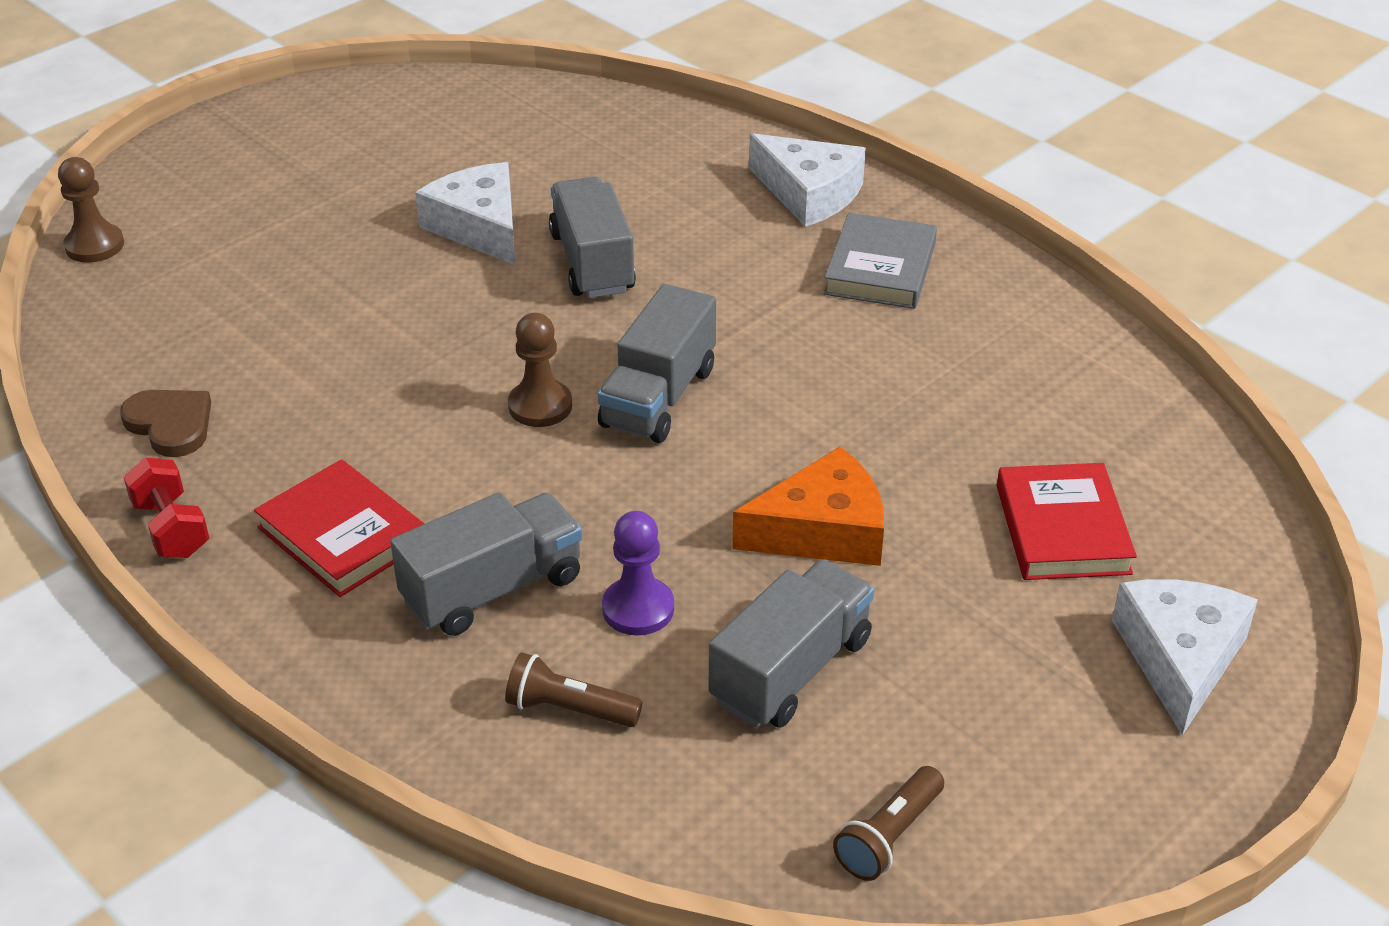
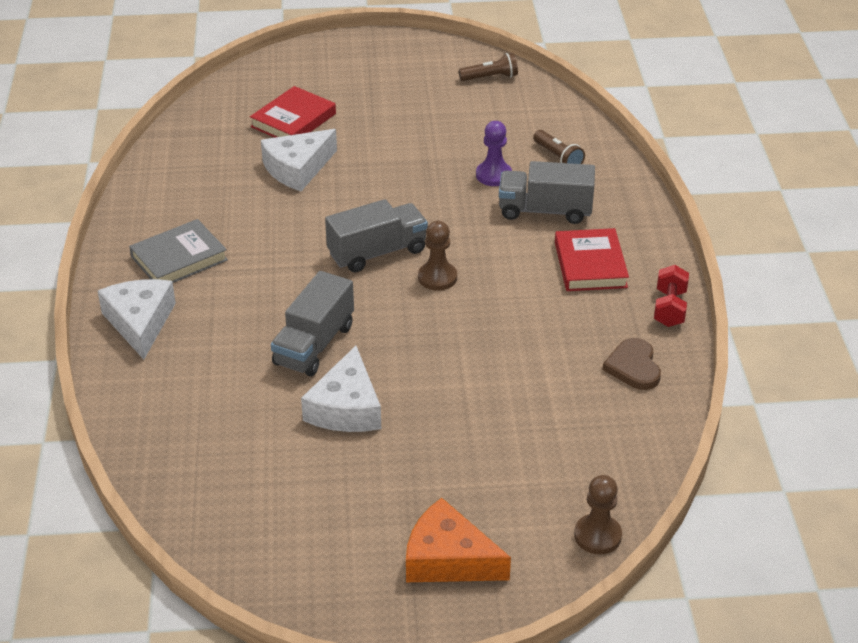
camera: 140 degrees left, 0 degrees up
(791, 670) = (461, 130): grey truck -> none
(822, 530) = (384, 165): orange cheese -> orange cheese (448, 559)
(1179, 658) = (322, 70): white cheese -> white cheese (298, 168)

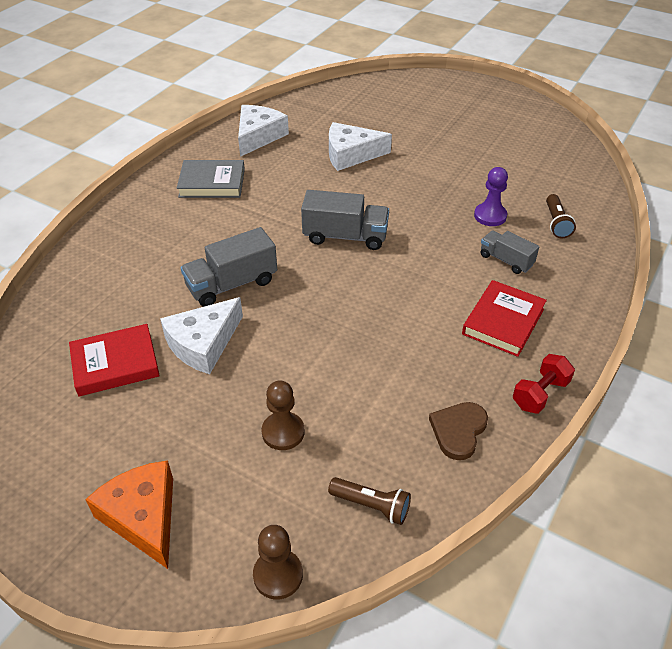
camera: 35 degrees right, 5 degrees up
(140, 322) = (142, 215): white cheese -> white cheese (258, 136)
(293, 120) = (381, 121): red book -> red book (115, 364)
(437, 277) = (370, 275): brown pawn -> brown pawn (283, 432)
(490, 77) = (557, 143): brown flashlight -> brown flashlight (372, 505)
(545, 210) = (506, 260): grey truck -> grey truck, size x0.62

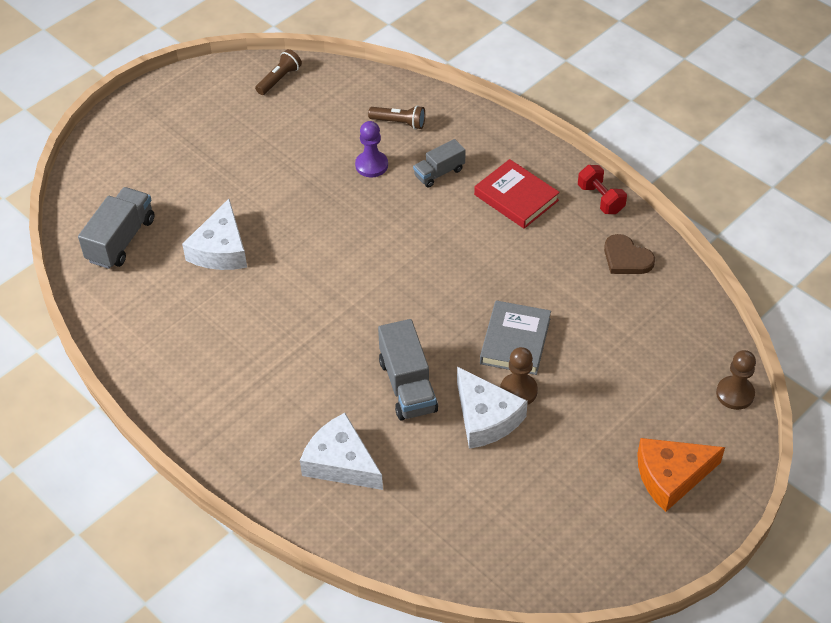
camera: 75 degrees left, 5 degrees up
(115, 364) = (494, 491): red book -> none
(212, 183) = (223, 385): grey book -> grey book (515, 341)
(258, 136) = (144, 328): white cheese -> white cheese (341, 462)
(283, 432) = (604, 371): brown pawn -> brown pawn (518, 391)
(345, 236) = (364, 282): grey truck -> grey truck (121, 240)
(372, 505) = (685, 327): brown flashlight -> brown flashlight (279, 79)

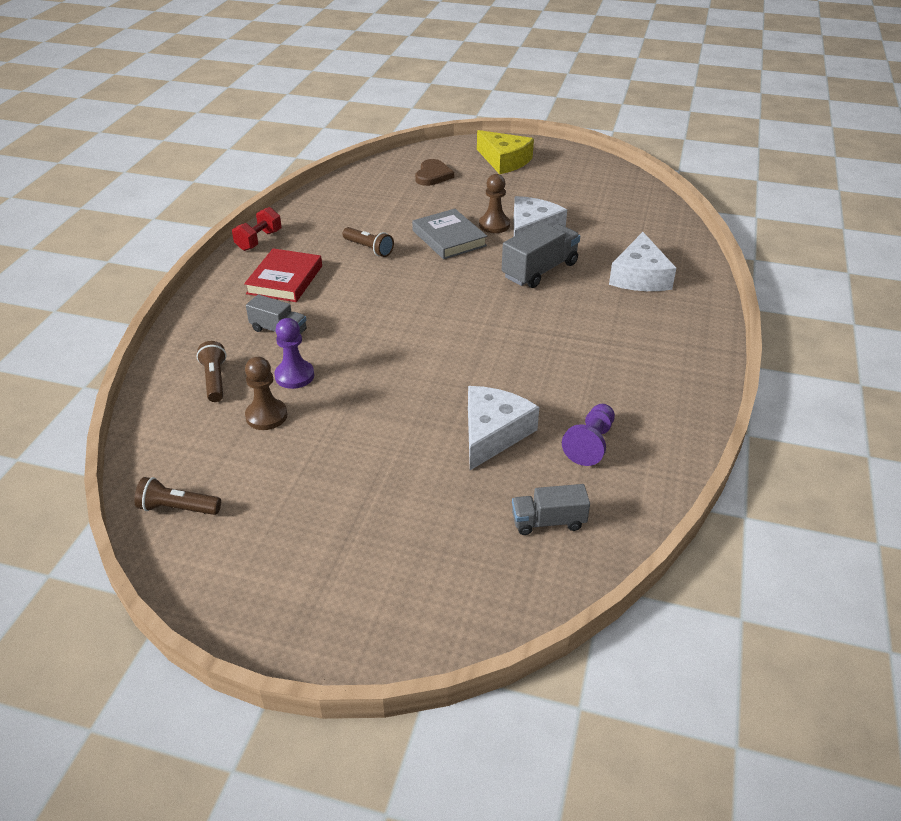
camera: 120 degrees left, 10 degrees down
(121, 240) = (548, 521): grey truck -> grey truck, size x0.62
(165, 298) = (590, 444): none -> purple pawn
(221, 249) = (493, 433): white cheese -> white cheese turned 45 degrees counterclockwise
(515, 341) = (449, 238): grey book -> grey book turned 75 degrees clockwise
(534, 272) = (369, 249): none -> brown flashlight
(626, 258) = (321, 215): brown heart -> brown heart (433, 175)
(671, 476) = (504, 161): orange cheese -> yellow cheese
(735, 394) = (416, 155): brown pawn -> brown pawn (266, 416)

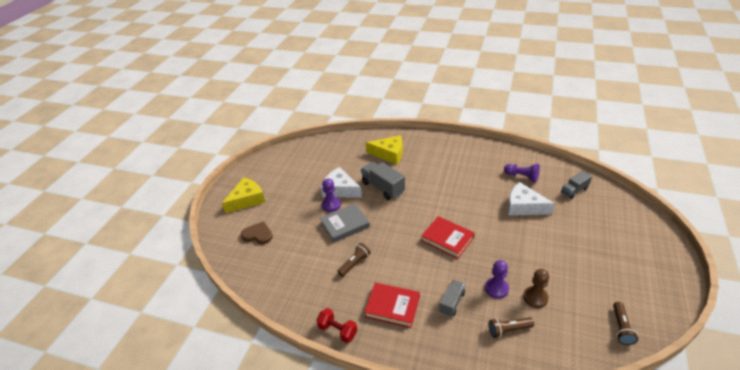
camera: 85 degrees left, 0 degrees up
(410, 333) = (447, 239): none -> red book
(494, 225) = (331, 205): brown pawn -> purple pawn
(548, 521) = (574, 190): grey truck -> grey truck turned 60 degrees clockwise
(640, 276) = (389, 154): white cheese -> yellow cheese

